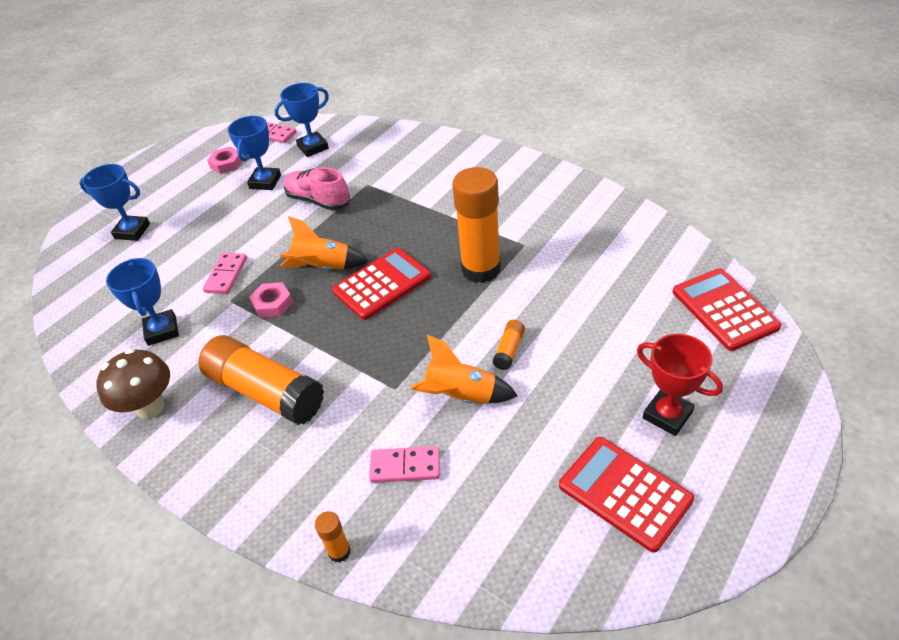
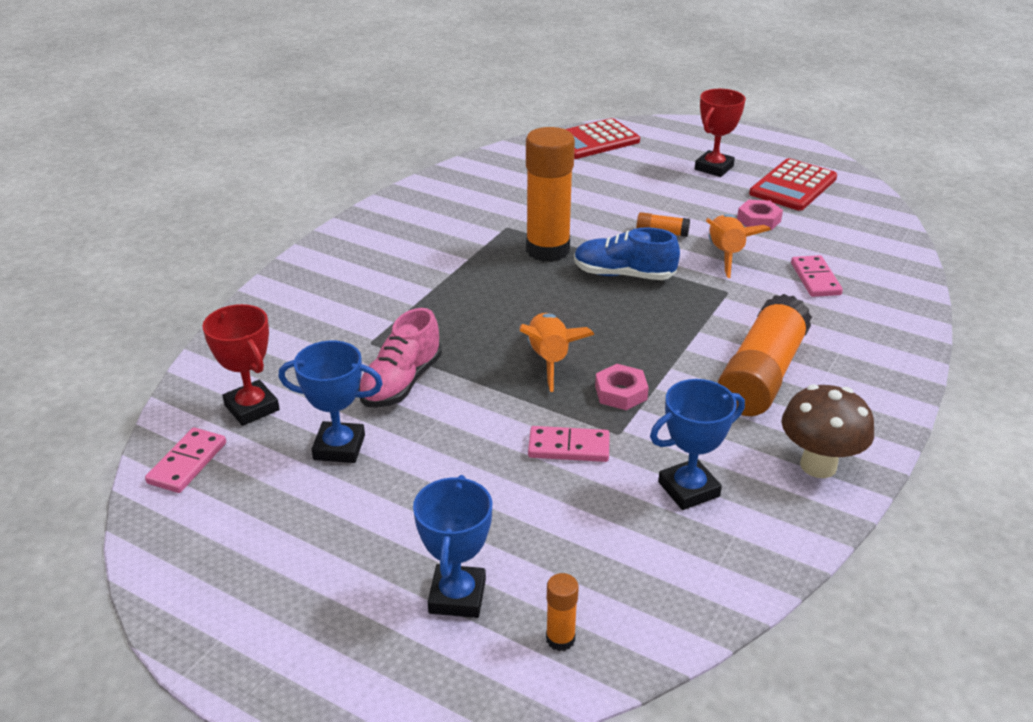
camera: 100 degrees left, 10 degrees down
(226, 164) = (268, 509): pink nut -> pink nut (758, 220)
(313, 147) = (252, 408): blue trophy -> red trophy
(339, 551) = (915, 305): orange glue stick -> orange glue stick (560, 639)
(382, 284) = (576, 312): red calculator -> none
(433, 316) = (623, 275): none -> blue shoe

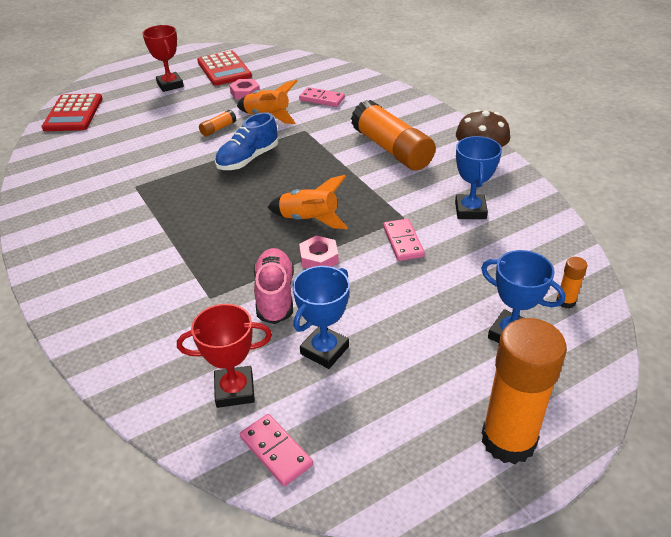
camera: 60 degrees left, 5 degrees up
(401, 383) = (275, 295): pink shoe -> pink shoe turned 150 degrees counterclockwise
(547, 250) = (185, 178): orange glue stick -> orange glue stick (508, 440)
(568, 447) = (403, 242): pink domino -> pink domino turned 45 degrees counterclockwise
(621, 392) = (366, 203): pink nut -> pink nut (319, 258)

